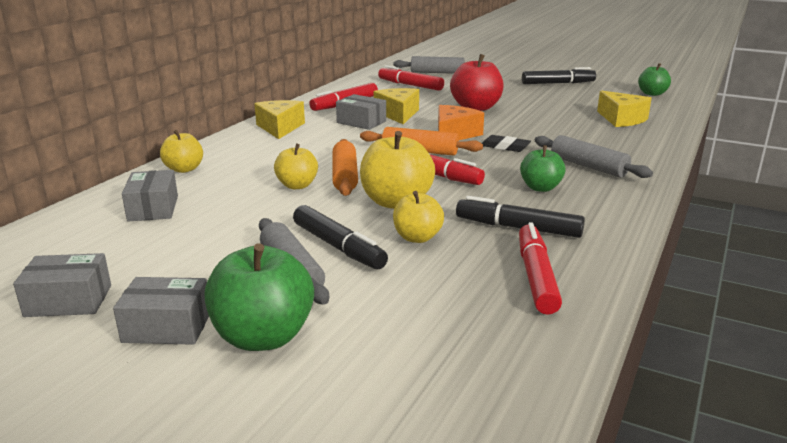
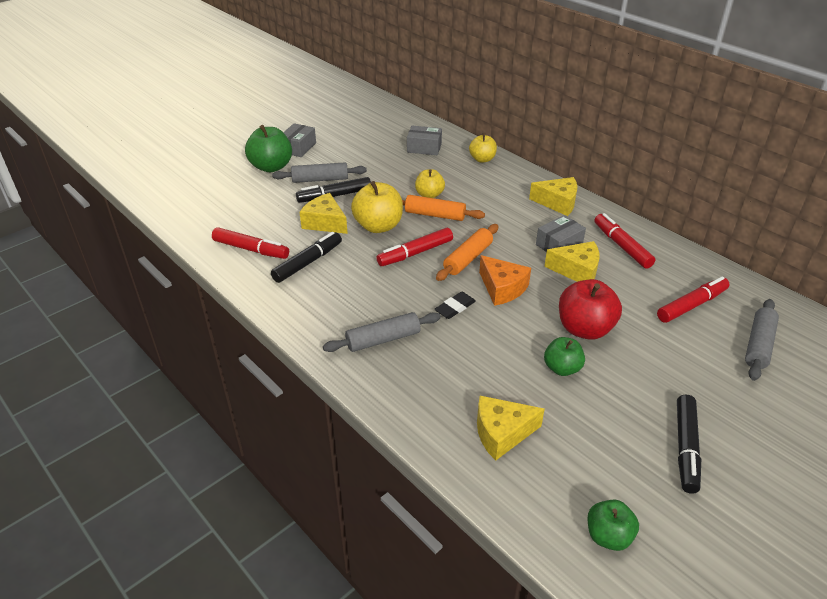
camera: 110 degrees right, 15 degrees up
(68, 301) = (338, 128): grey box -> none
(417, 237) = (325, 223): yellow apple -> yellow cheese
(540, 188) = (359, 295): green apple -> green apple (562, 368)

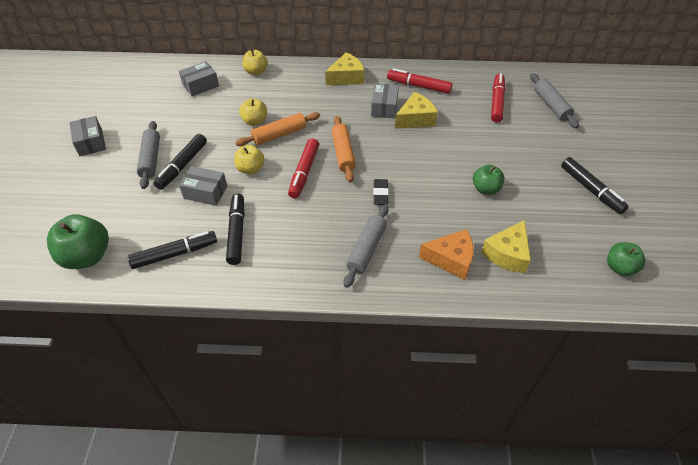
camera: 45 degrees left, 10 degrees up
(251, 249) = (175, 254): red marker -> black marker
(271, 167) = (90, 173): green apple -> green apple (87, 256)
(320, 179) = (151, 159): grey rolling pin -> grey rolling pin turned 45 degrees counterclockwise
(325, 223) = (205, 192): yellow cheese -> grey box
(378, 226) = (250, 169): yellow apple -> yellow apple, size x0.62
(502, 288) = (390, 160): orange cheese -> orange cheese (451, 259)
(584, 329) = (466, 155): red apple -> none

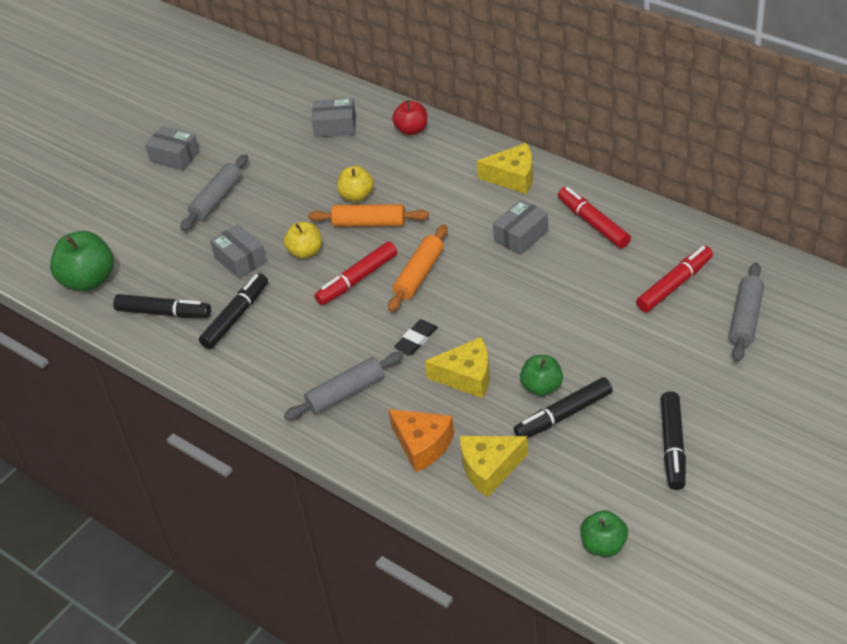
camera: 40 degrees right, 5 degrees down
(91, 143) = (174, 156): grey box -> grey box turned 75 degrees counterclockwise
(182, 166) = (241, 220): black marker -> black marker (563, 415)
(256, 72) = (411, 130): yellow apple -> red apple
(415, 119) = (545, 266): yellow cheese -> yellow cheese (467, 376)

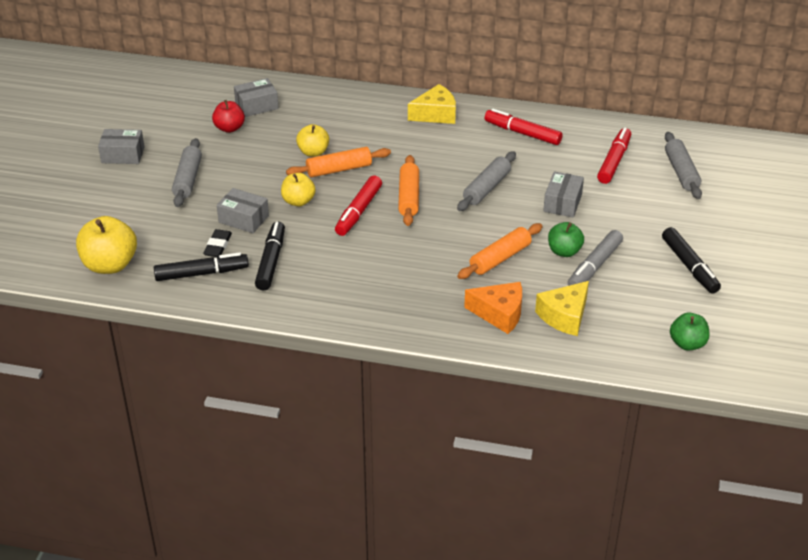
camera: 30 degrees left, 5 degrees down
(89, 280) = (110, 265): green apple -> yellow apple
(345, 393) = (409, 293): grey rolling pin -> grey rolling pin (486, 188)
(411, 130) = (326, 96): red apple -> red apple (229, 128)
(416, 340) = (440, 243): black eraser -> black eraser (218, 246)
(467, 376) = (500, 258): yellow cheese -> orange rolling pin
(521, 236) = (472, 153): grey box -> grey box (562, 203)
(563, 415) = (594, 266): black marker -> grey marker

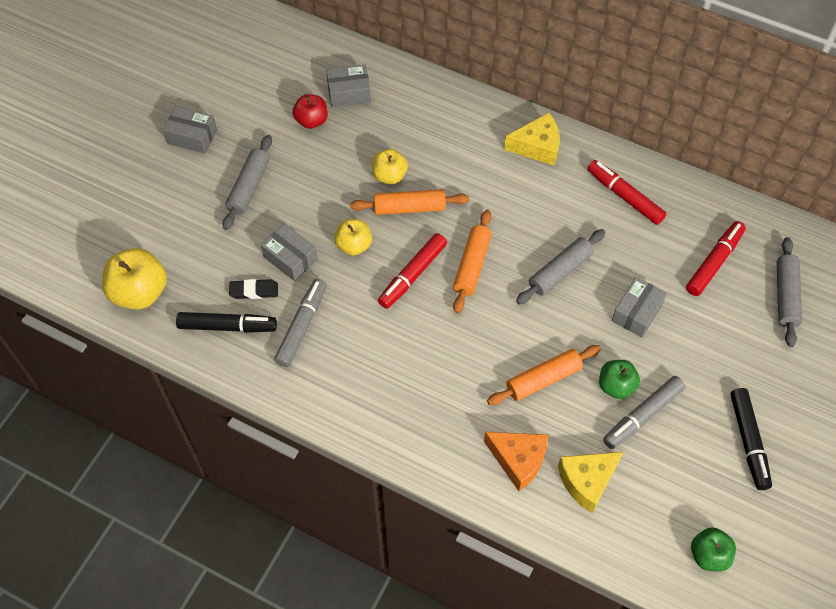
camera: 15 degrees right, 20 degrees up
(218, 246) = (254, 291): black eraser -> black eraser turned 60 degrees clockwise
(271, 261) = (302, 326): black marker -> grey marker

